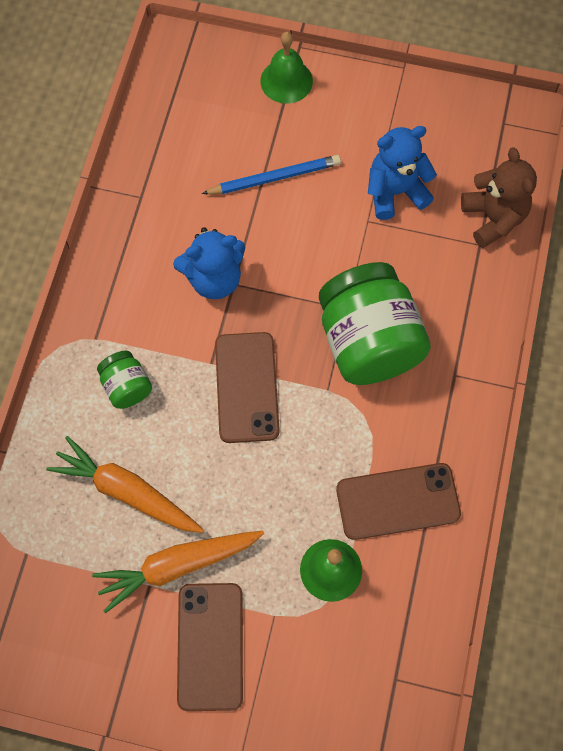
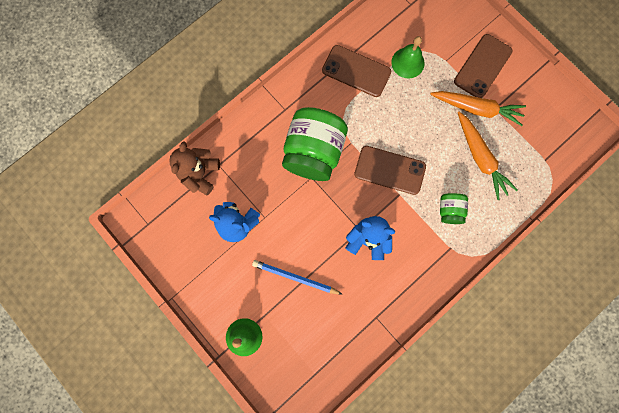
camera: 145 degrees left, 10 degrees up
(246, 387) = (389, 170): brown phone -> brown phone turned 75 degrees clockwise

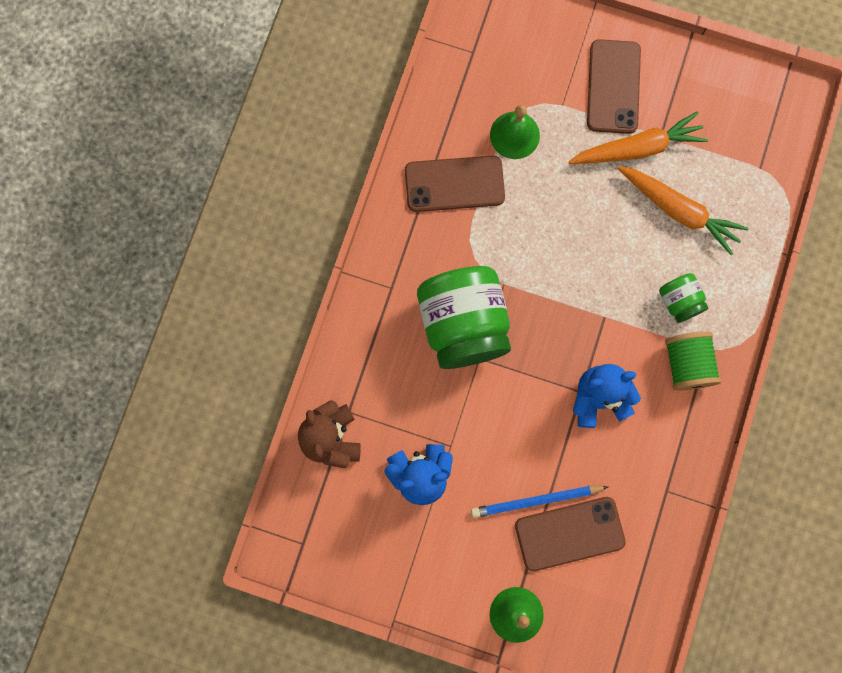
camera: 30 degrees left, 0 degrees up
(389, 170) = (574, 292): brown phone -> brown phone (569, 533)
(432, 249) = (686, 364): none -> green spool

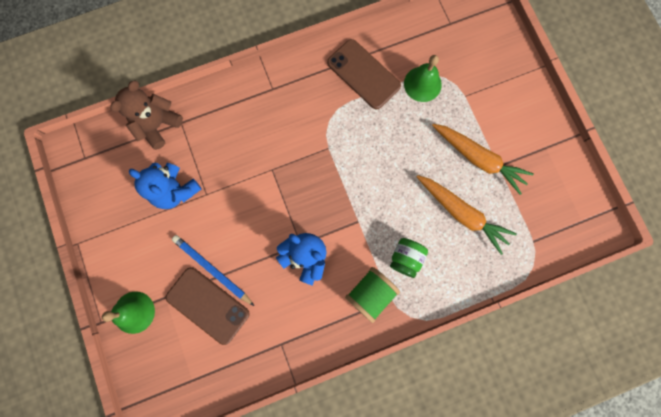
camera: 50 degrees right, 0 degrees up
(463, 324) = (284, 144): green jar -> none
(613, 87) = (503, 115): brown phone -> none
(679, 211) = (462, 214): orange carrot -> orange carrot turned 45 degrees counterclockwise

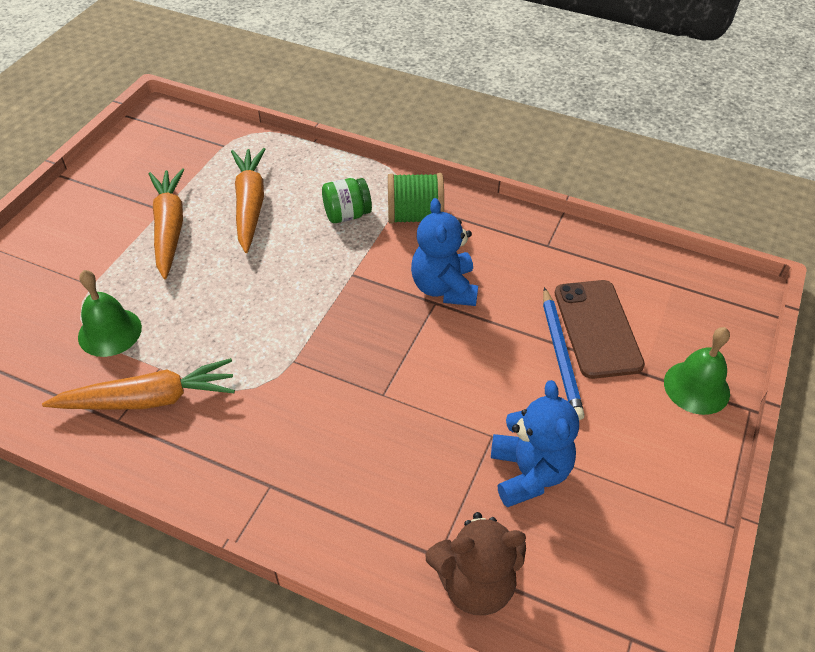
camera: 135 degrees left, 30 degrees down
(363, 74) = (149, 399): brown phone -> orange carrot

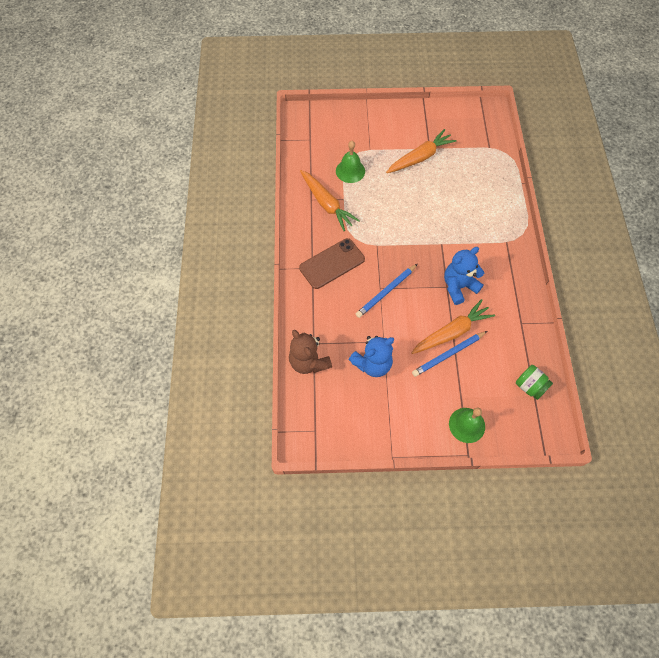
camera: 65 degrees right, 15 degrees up
(250, 204) = (457, 180): orange carrot -> orange carrot (452, 332)
(347, 215) = (479, 223): green jar -> green jar (529, 386)
(395, 388) = (386, 292): none -> blue pencil
(414, 216) = (499, 253): green spool -> none
(597, 328) = (477, 366): brown phone -> brown phone (332, 264)

